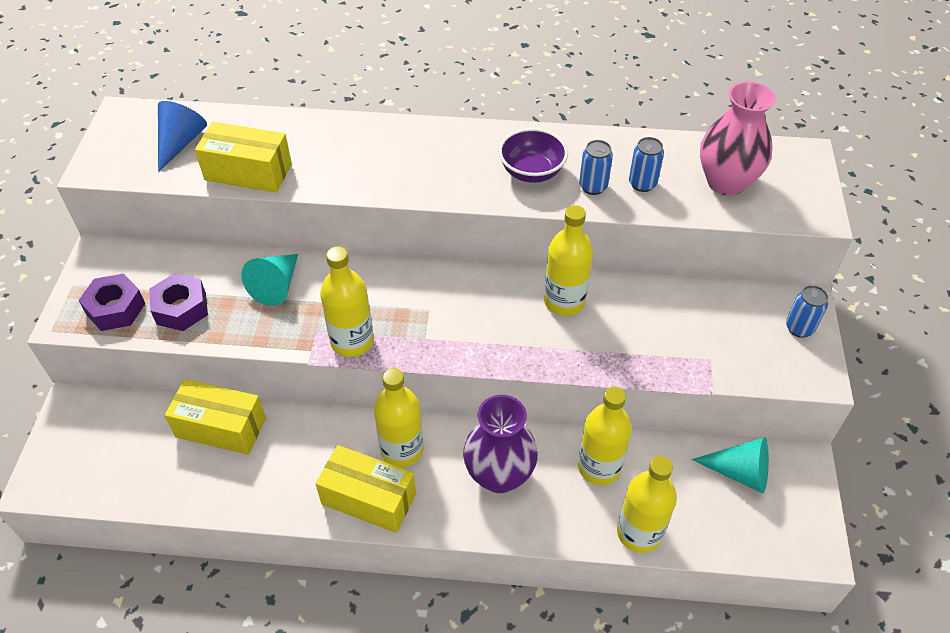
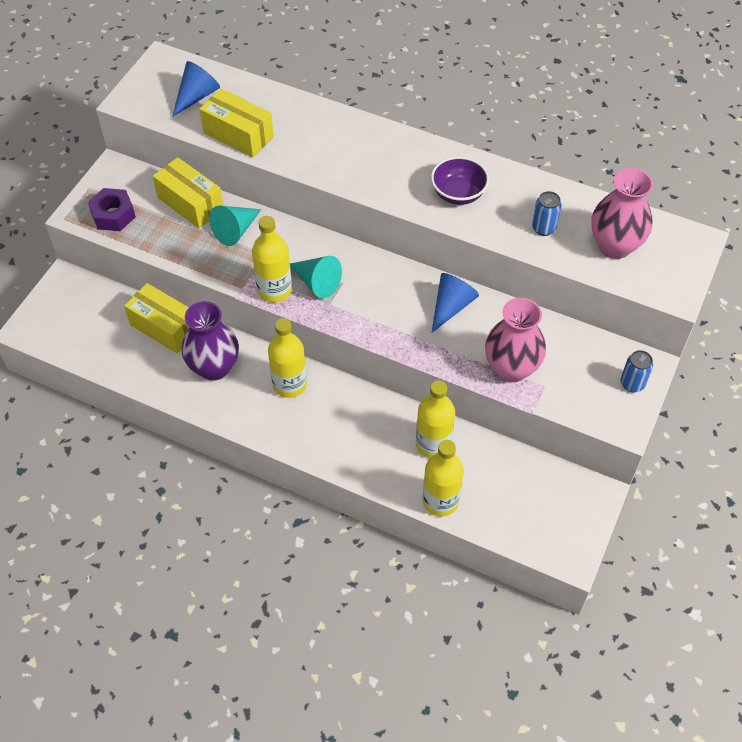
camera: 20 degrees right, 5 degrees up
(181, 308) = (160, 228): purple nut -> none
(369, 499) = (251, 412): yellow box -> yellow box (190, 203)
(499, 475) = (354, 426): purple vase -> purple vase (214, 367)
(564, 301) = (451, 306): yellow bottle -> blue cone
(593, 187) = (501, 219): blue can -> none
(664, 350) = (511, 368): none -> pink vase
(739, 472) = (542, 483): turquoise cone -> turquoise cone (316, 282)

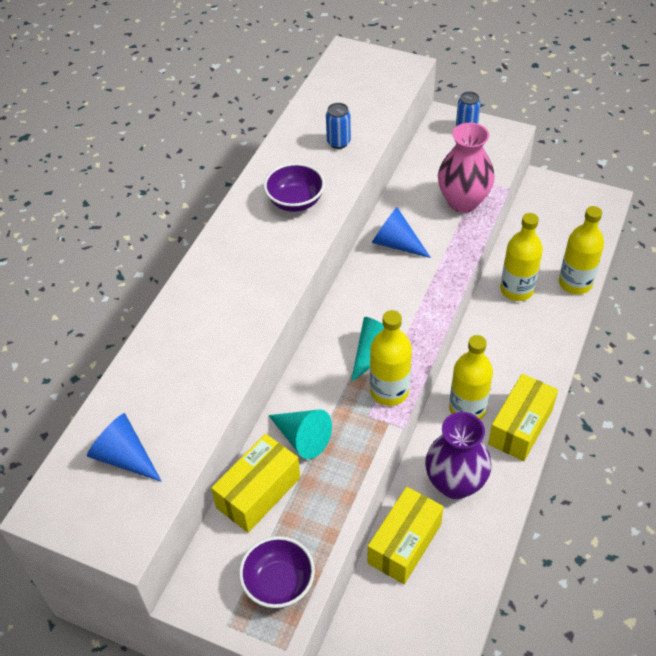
camera: 90 degrees left, 5 degrees down
(113, 215) = (278, 583): purple nut -> purple bowl
(238, 135) = (199, 402): yellow box -> yellow box (520, 427)
(614, 246) = (357, 99): pink vase -> none

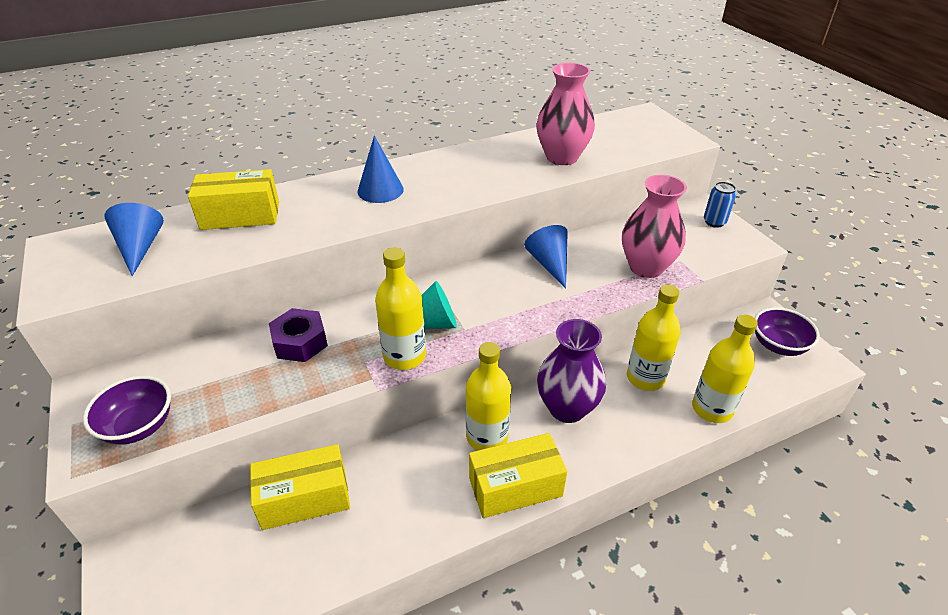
camera: 40 degrees right, 10 degrees down
(241, 267) = (380, 190): none -> blue cone
(258, 492) = (221, 355): yellow box -> yellow box (240, 215)
(295, 201) = (477, 174): purple bowl -> purple bowl (778, 345)
(302, 438) = (300, 342): turquoise cone -> purple nut
(338, 142) = (562, 157): blue can -> pink vase
(455, 483) = (403, 486): purple vase -> purple vase (567, 408)

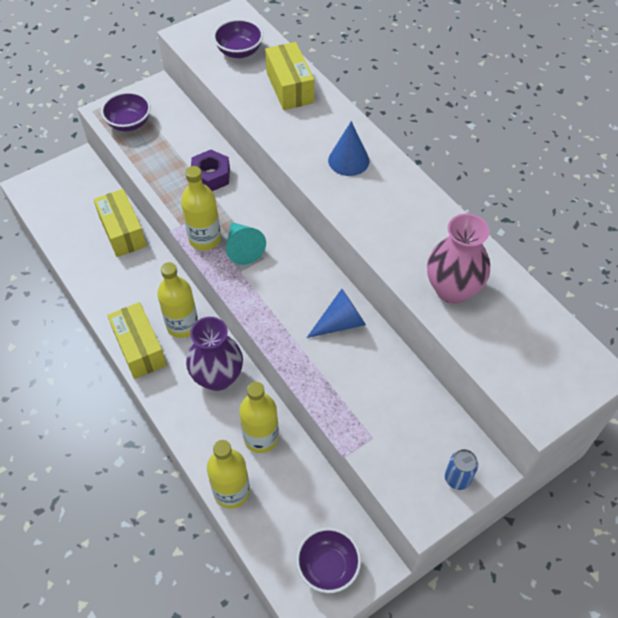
camera: 80 degrees right, 15 degrees up
(140, 248) = (239, 51): blue cone -> purple bowl
(646, 267) = (354, 405): pink vase -> none

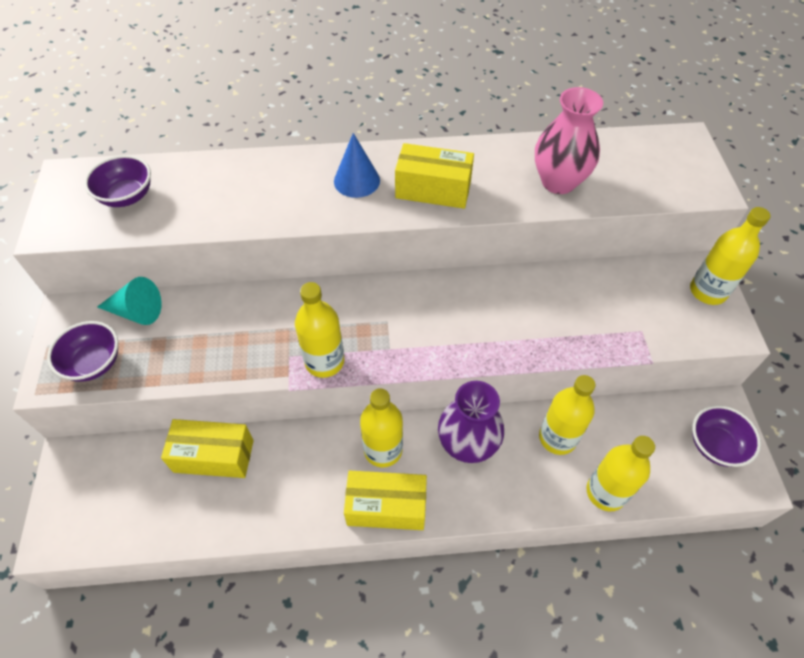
camera: 60 degrees left, 0 degrees up
(211, 176) = (243, 318): purple nut -> none
(243, 248) = (361, 333): turquoise cone -> turquoise cone (136, 311)
(290, 87) = (220, 180): yellow box -> yellow box (433, 189)
(340, 323) = (504, 296): blue cone -> none
(457, 478) = (707, 291): blue can -> yellow bottle

